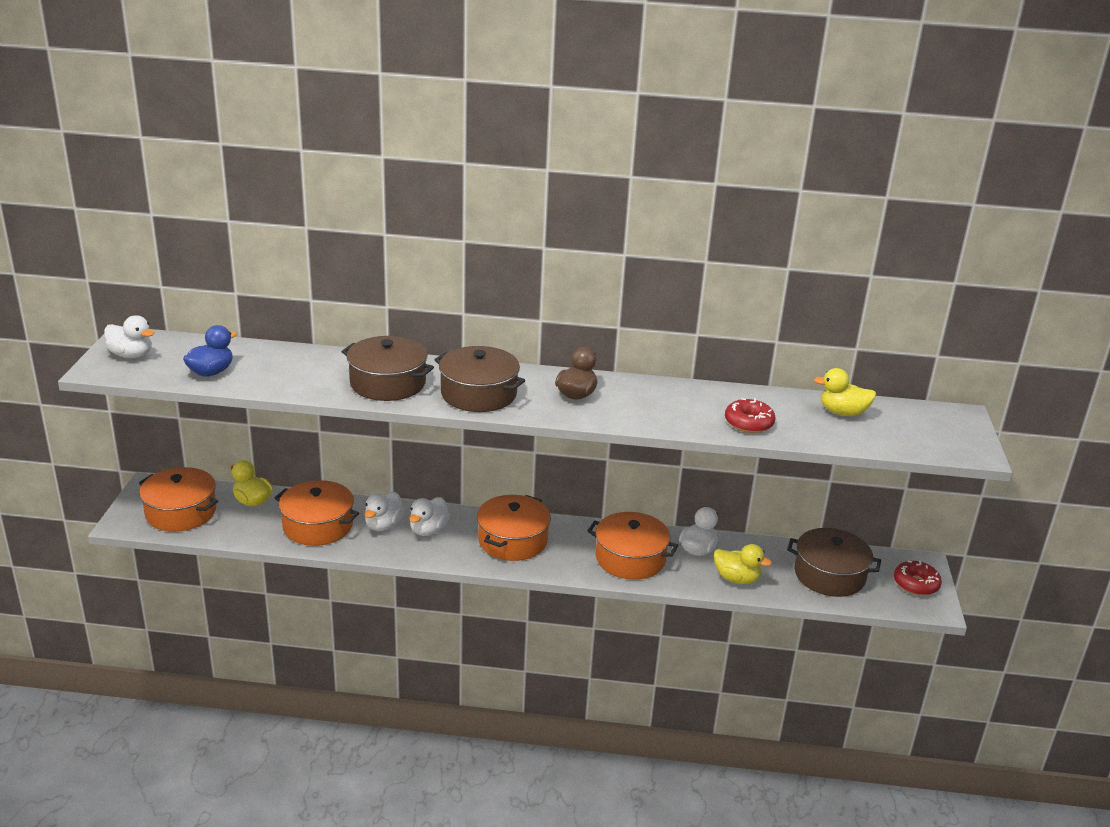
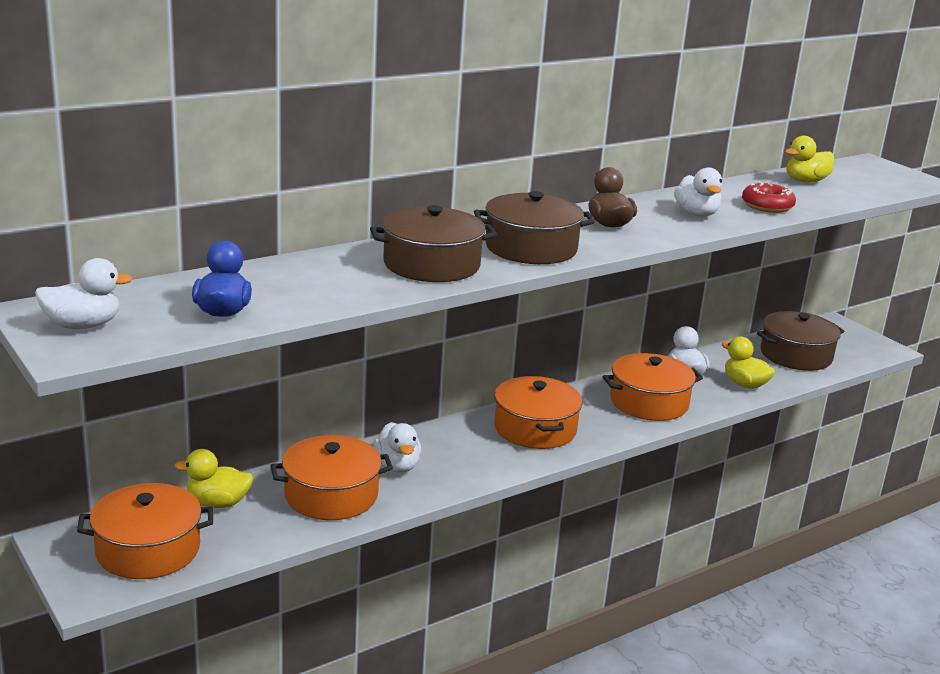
camera: 40 degrees left, 5 degrees down
(428, 530) = (447, 452): white duck -> white duck (696, 214)
(736, 579) = (744, 384): yellow duck -> yellow duck turned 120 degrees counterclockwise
(916, 584) = (853, 339): red donut -> none

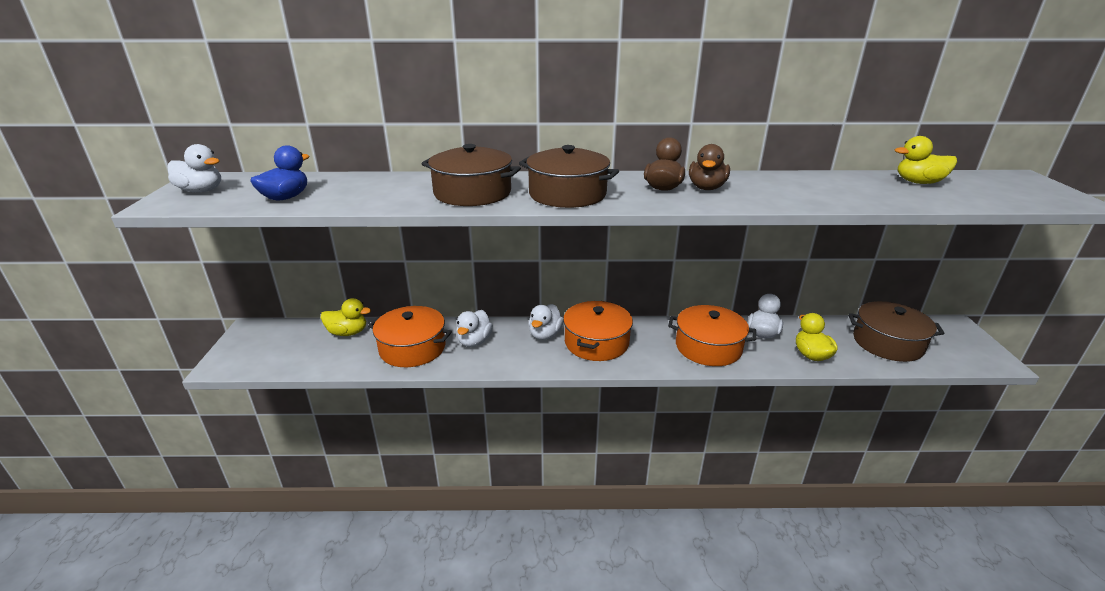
camera: 35 degrees right, 5 degrees up
(148, 550) = (278, 349): orange pot -> none
(218, 503) = (348, 332): yellow duck -> yellow duck turned 150 degrees clockwise
(647, 217) = (706, 188): none -> brown duck
(696, 214) = (759, 192): white duck -> white duck (545, 334)
(767, 206) = (844, 196): red donut -> none

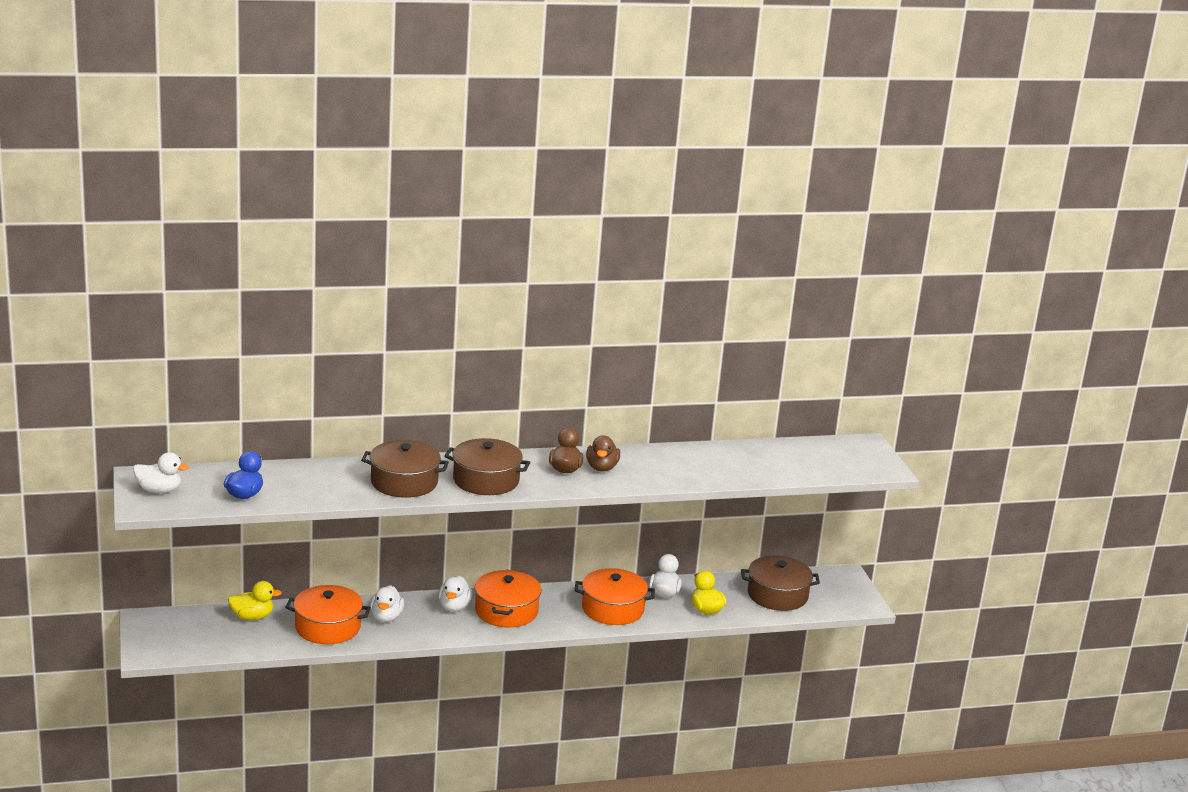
camera: 15 degrees left, 5 degrees down
(918, 182) = (778, 453): yellow duck -> none

